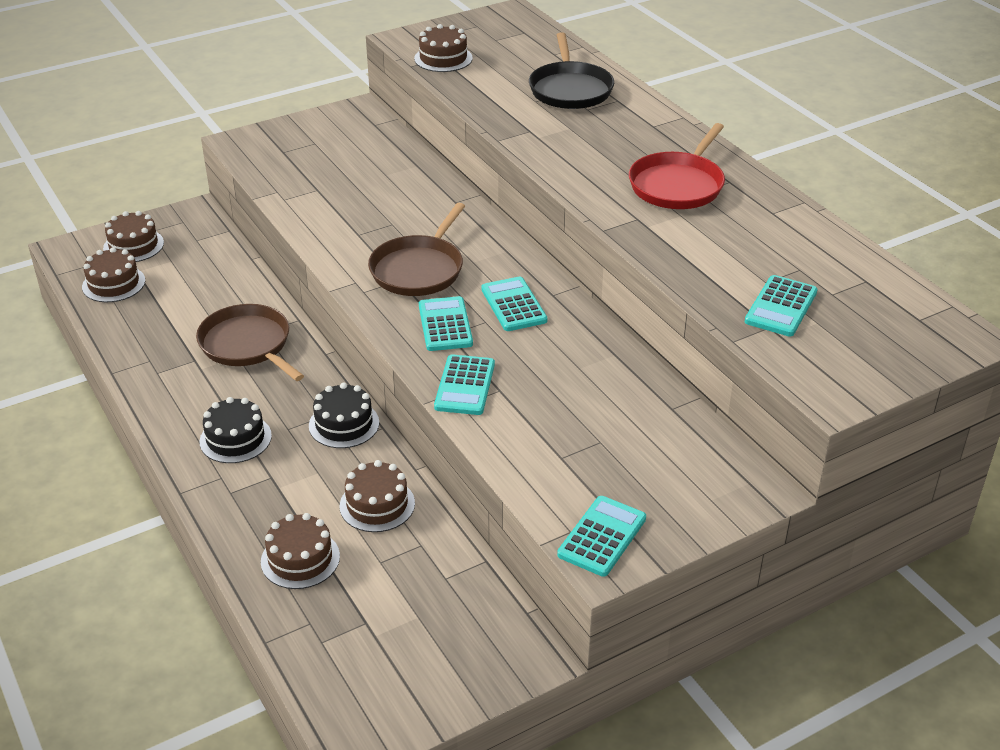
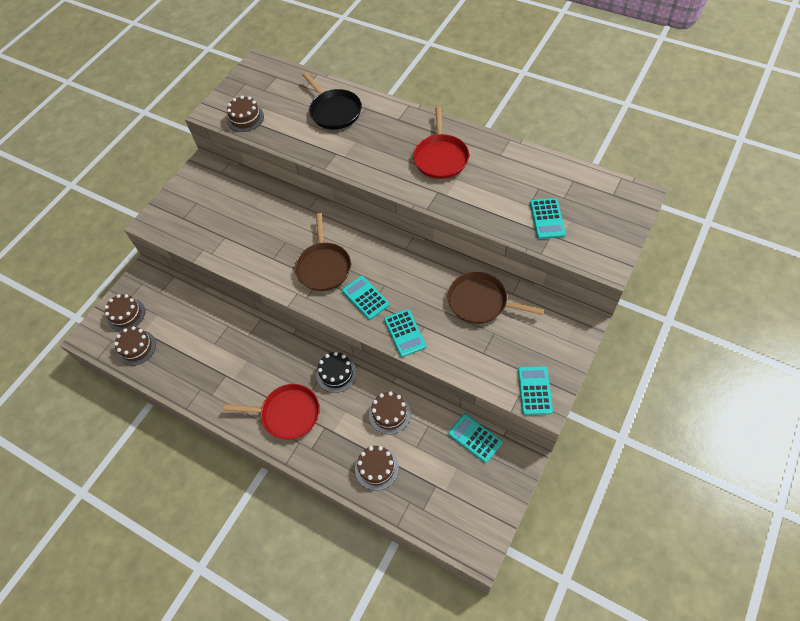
camera: 25 degrees left, 20 degrees up
(235, 438) = (287, 414): black cake -> red pan
(248, 345) = (246, 349): brown pan -> brown pan (481, 302)
(513, 305) = (390, 266): turquoise calculator -> turquoise calculator (475, 438)

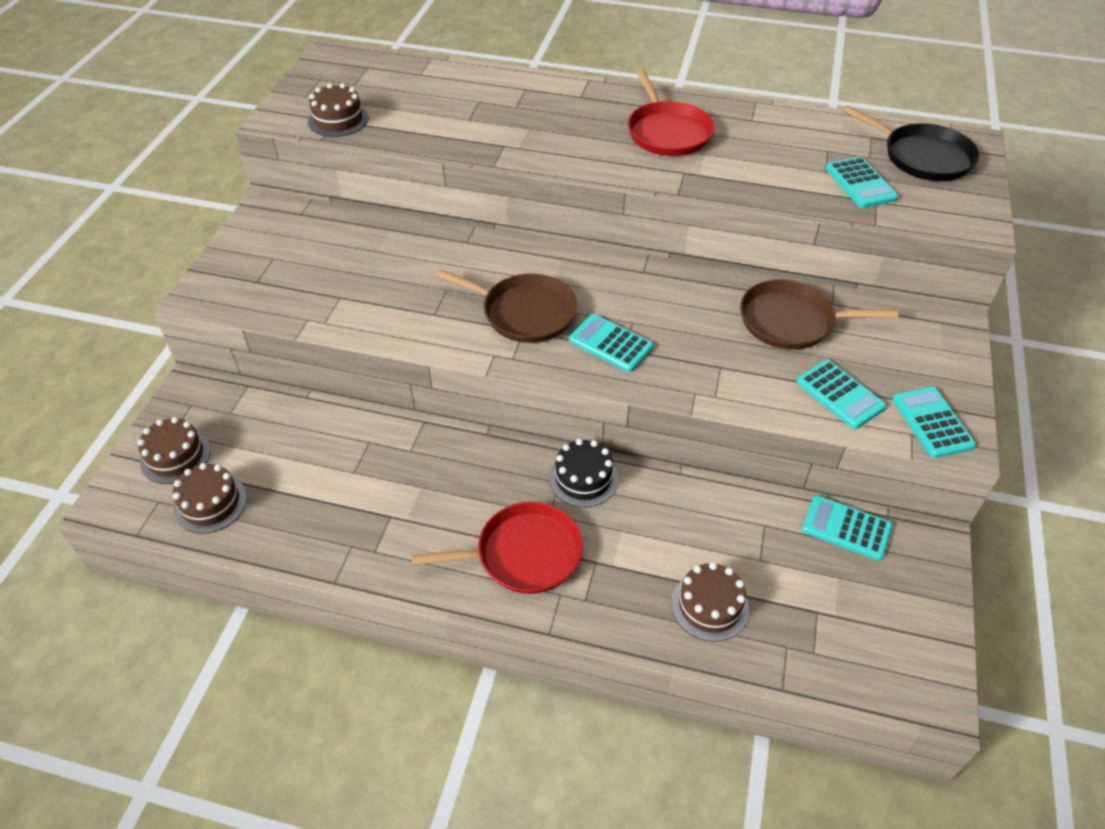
camera: 20 degrees left, 10 degrees down
(323, 267) = (524, 313): brown pan -> brown pan turned 45 degrees counterclockwise
(334, 111) = (478, 97): black pan -> black pan (922, 157)
(389, 414) = (695, 520): brown cake -> none
(404, 333) = (695, 380): turquoise calculator -> turquoise calculator (840, 395)

